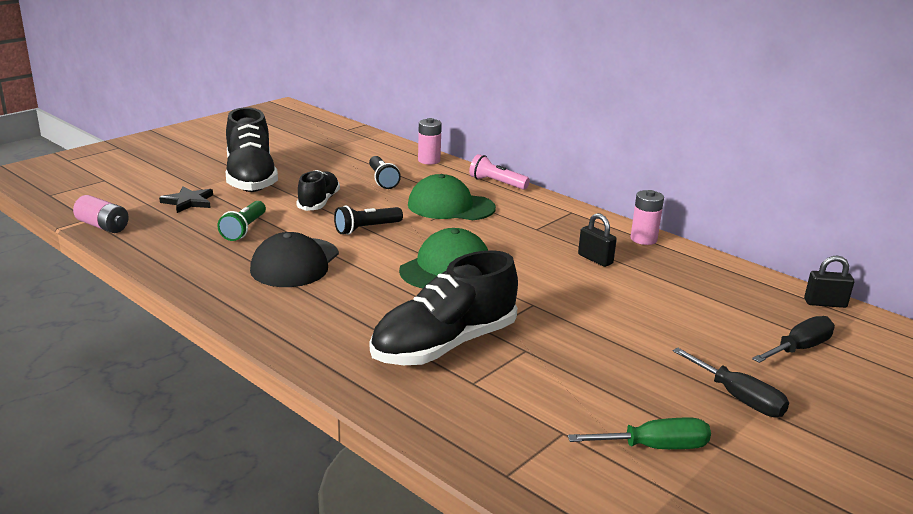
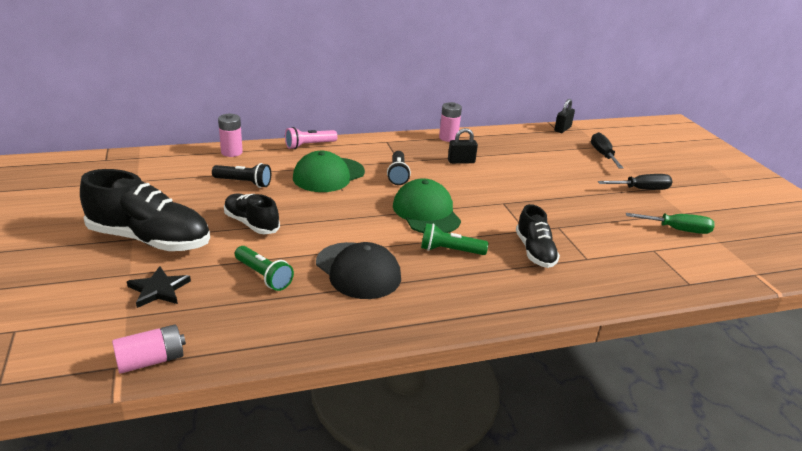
camera: 60 degrees left, 5 degrees up
(366, 229) = (329, 220): black flashlight -> black flashlight (398, 175)
(384, 297) = (449, 251): none -> green flashlight
(444, 345) = (535, 251): black shoe -> black shoe, size x0.58
(655, 447) = (677, 230): green screwdriver -> green screwdriver turned 75 degrees clockwise

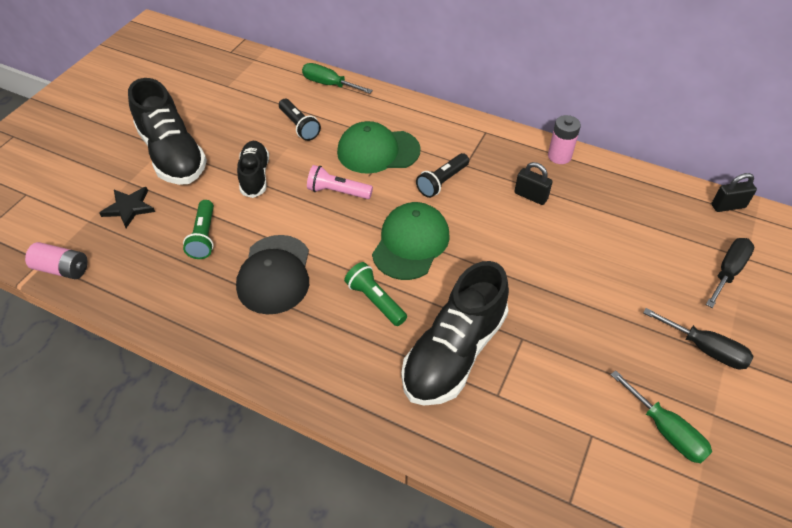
camera: 45 degrees right, 20 degrees up
(231, 152) = (329, 84): pink battery -> green screwdriver
(309, 145) = (404, 105): pink flashlight -> pink flashlight (337, 192)
(535, 251) = (454, 352): black shoe -> black shoe, size x1.71

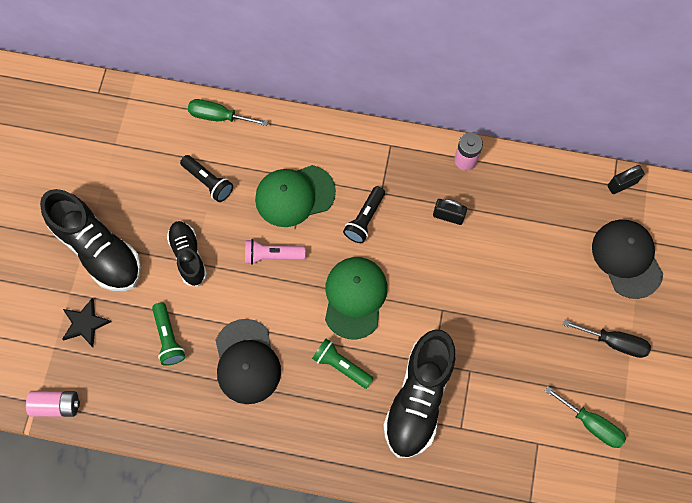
camera: 15 degrees left, 20 degrees up
(728, 271) = (627, 259): black screwdriver -> black cap

